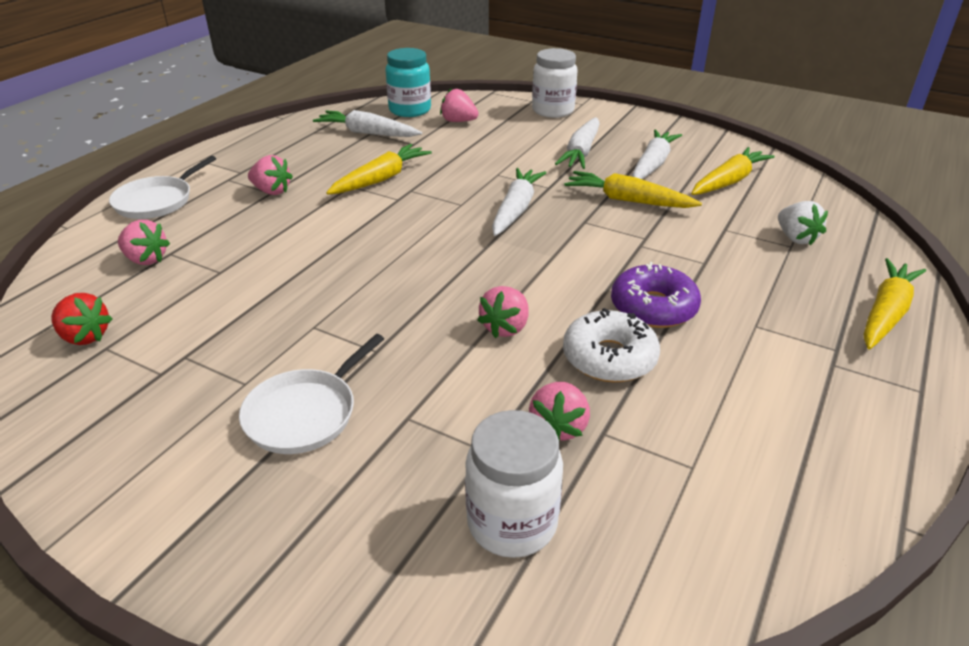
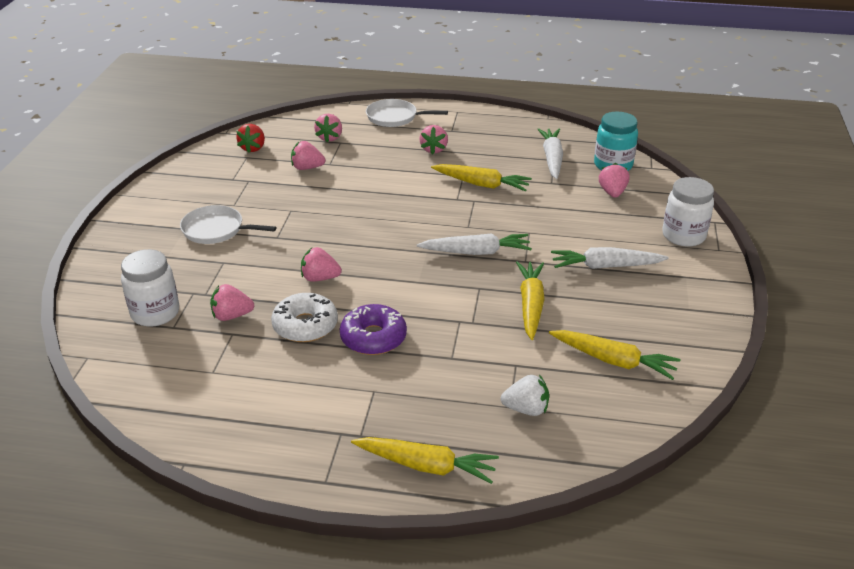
camera: 70 degrees right, 0 degrees up
(209, 293) = (307, 168): none -> pink strawberry
(652, 165) = (612, 310): white carrot -> none
(795, 238) = (526, 409): white strawberry -> white strawberry turned 135 degrees counterclockwise

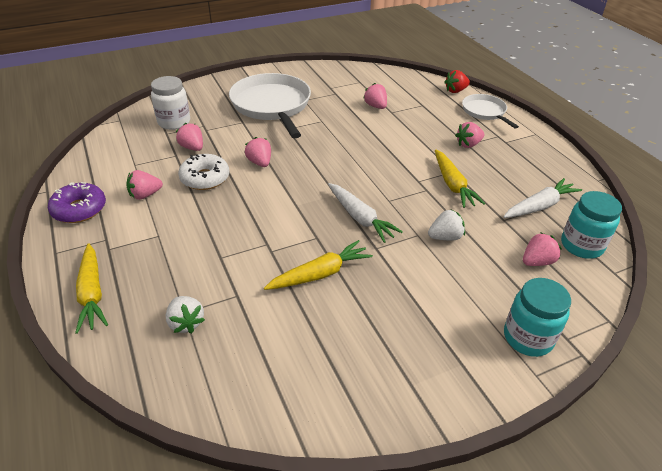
camera: 55 degrees right, 5 degrees up
(216, 230) = (272, 105): white pan -> white pan, size x1.84
(253, 148) = (372, 79): red strawberry -> red strawberry (455, 91)
(329, 138) = (422, 99): pink strawberry -> pink strawberry (145, 195)
(373, 338) = (214, 211): purple donut -> purple donut (79, 209)
(545, 220) = (445, 237): none -> white strawberry
(605, 266) = (418, 299): white carrot -> none
(613, 361) = (287, 355): yellow carrot -> none
(683, 236) = (528, 338): white jar -> turquoise jar

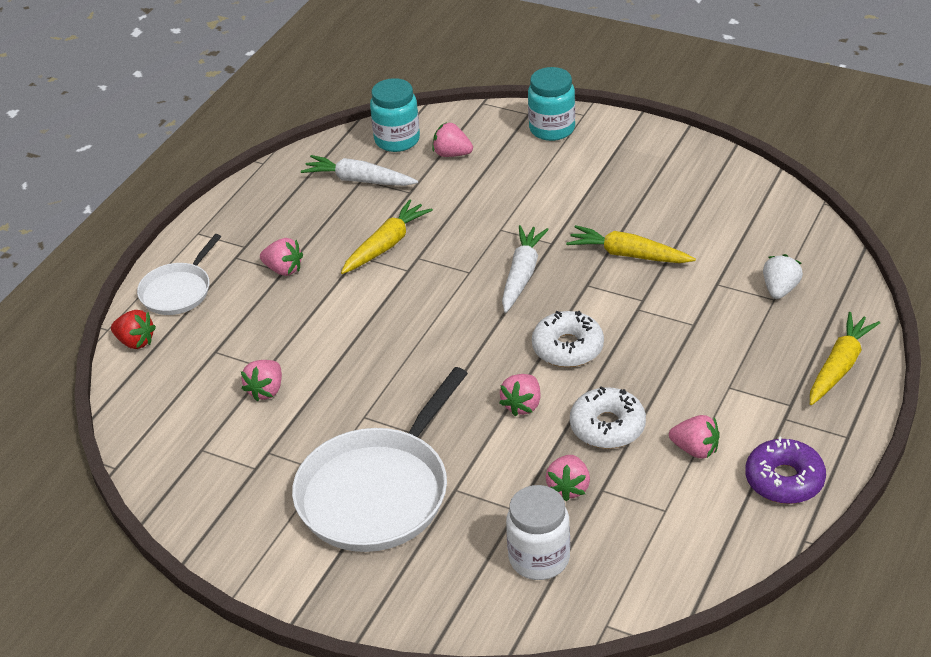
camera: 125 degrees left, 0 degrees up
(276, 198) = (567, 348): none -> white donut
(445, 237) = (482, 212): white strawberry -> none

